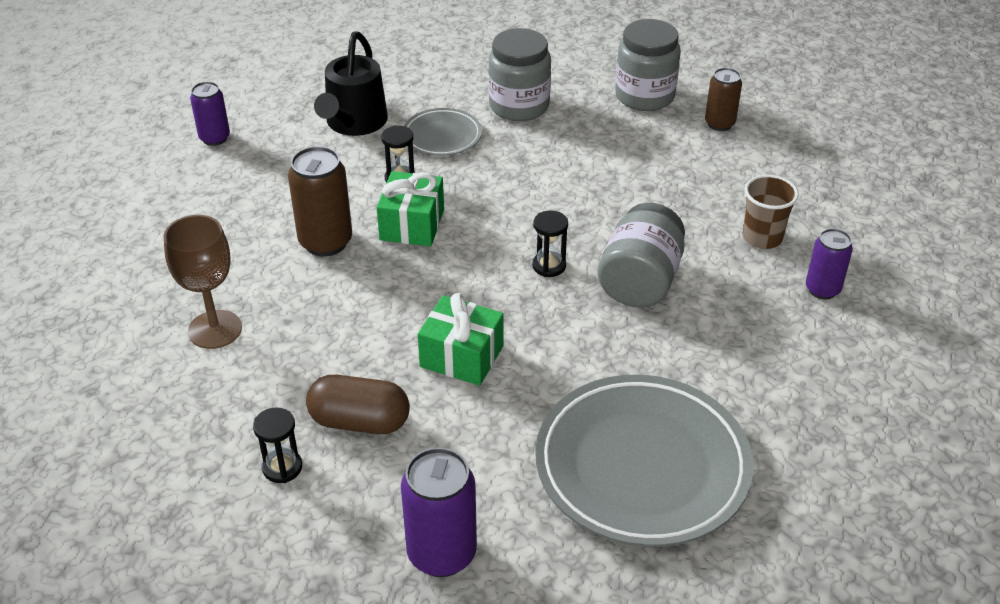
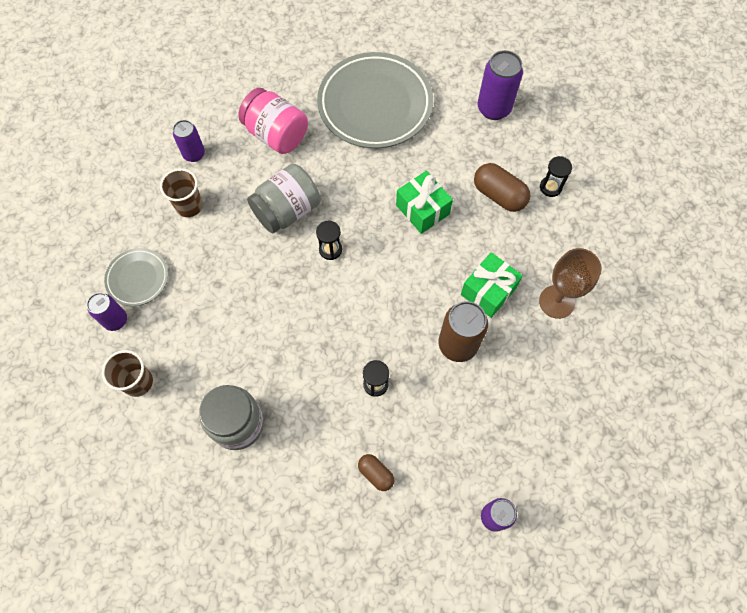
camera: 150 degrees left, 25 degrees up
(354, 124) = (376, 473): black watering can -> brown capsule
(412, 224) = (393, 331): green gift -> green gift (488, 291)
(442, 136) = (318, 418): grey plate -> grey plate (138, 278)
(644, 96) = (138, 382): grey jar -> brown cup
(719, 124) = (115, 320): brown can -> purple can
(744, 359) = (276, 134): none -> pink jar

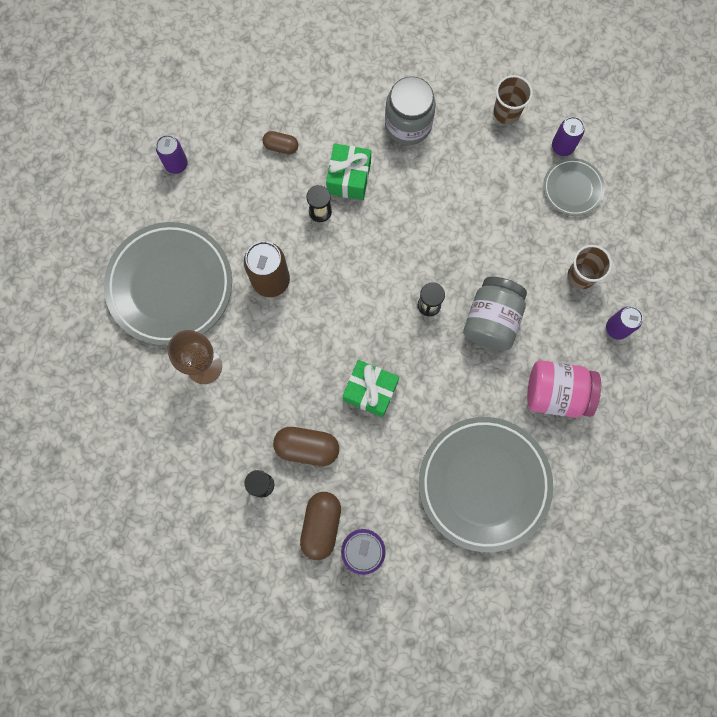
camera: 150 degrees right, 10 degrees up
(488, 291) = (269, 343): green gift -> green gift (349, 178)
(517, 138) = (321, 525): none -> brown capsule
(556, 391) = (170, 285): none -> grey plate

